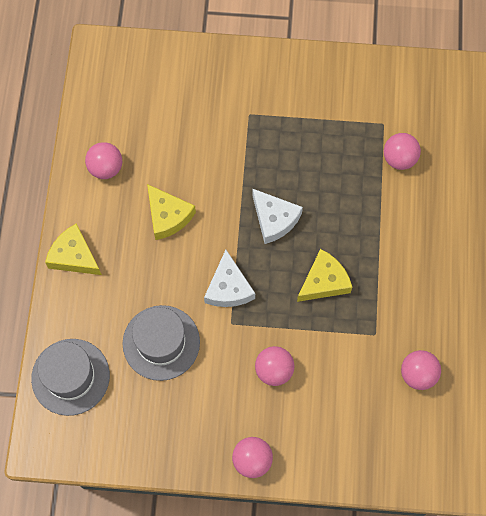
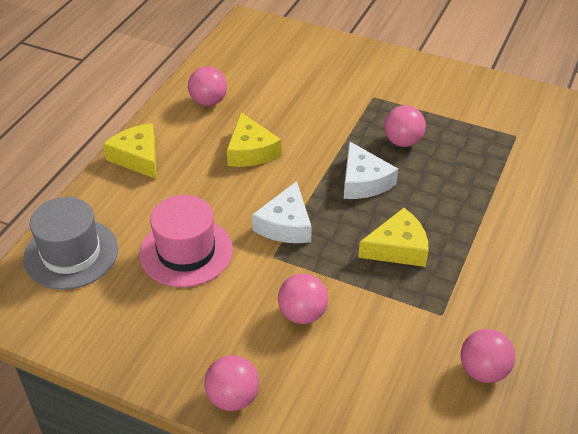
camera: 20 degrees right, 25 degrees down
(161, 342) = (186, 251): grey hat -> pink hat
(399, 159) = (525, 167): pink ball -> pink ball (402, 141)

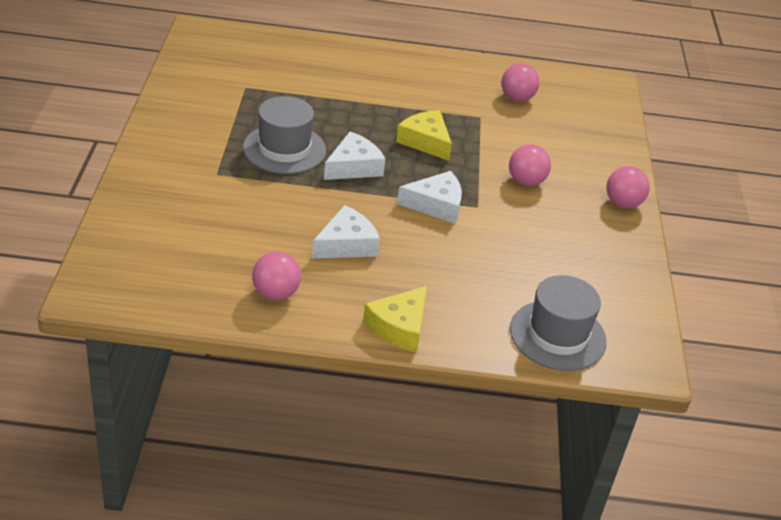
camera: 115 degrees left, 5 degrees down
(186, 251) = (505, 259): pink hat -> none
(250, 151) = (346, 244): yellow cheese -> white cheese
(402, 141) = (284, 149): pink ball -> grey hat

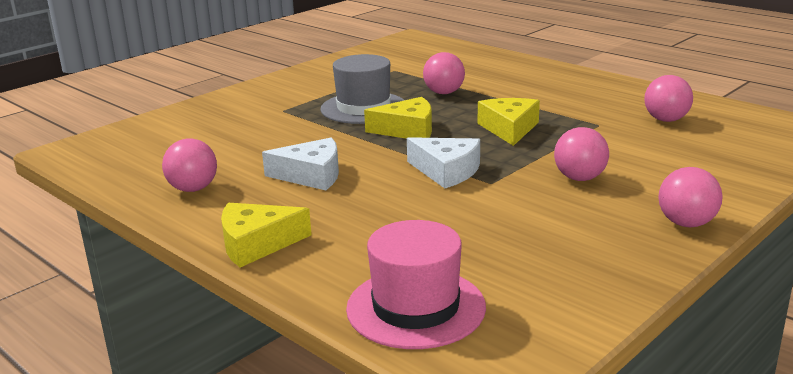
camera: 45 degrees right, 15 degrees down
(326, 109) = (444, 93): none -> pink ball
(354, 167) = (407, 130): white cheese -> yellow cheese
(557, 335) = (416, 307): grey hat -> pink hat

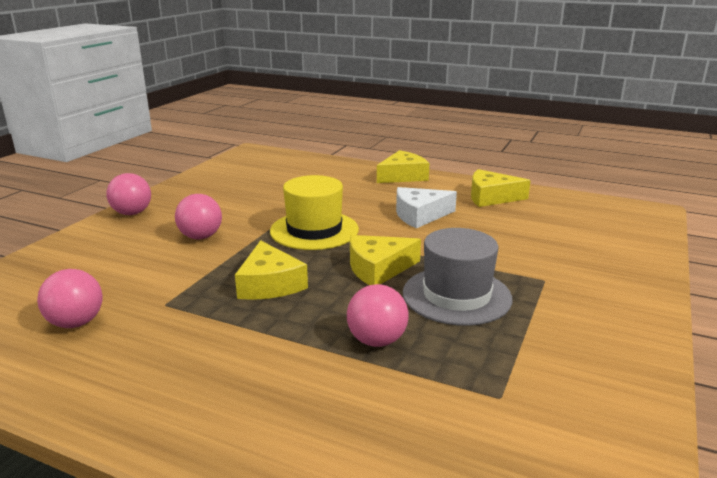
camera: 160 degrees right, 0 degrees up
(193, 189) = (491, 197): pink ball -> yellow cheese
(416, 307) = (295, 164): pink hat -> none
(446, 171) = (314, 230): white cheese -> yellow hat

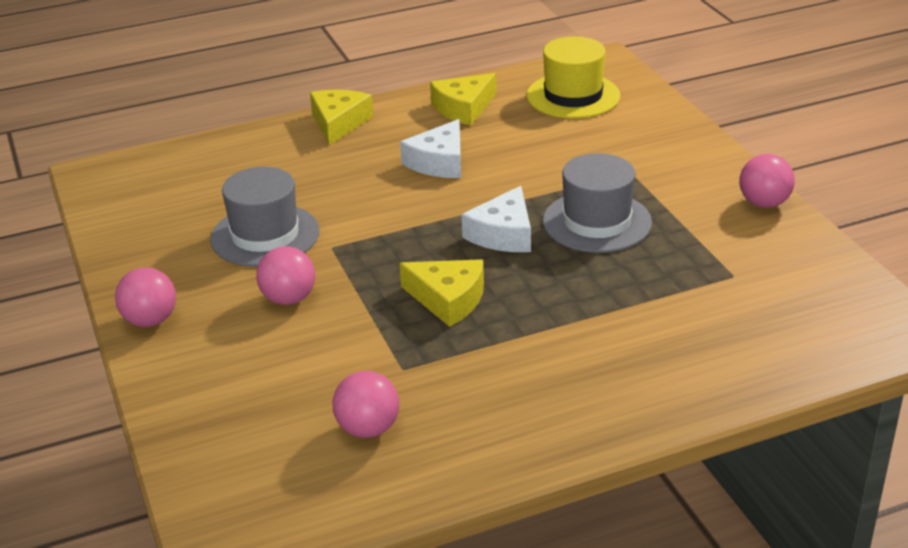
camera: 45 degrees left, 10 degrees up
(257, 205) = (265, 235): none -> grey hat
(314, 230) = (379, 230): yellow hat -> yellow hat (573, 96)
(377, 341) = (607, 289): pink ball -> pink ball (764, 203)
(378, 268) = (503, 234): yellow cheese -> white cheese

